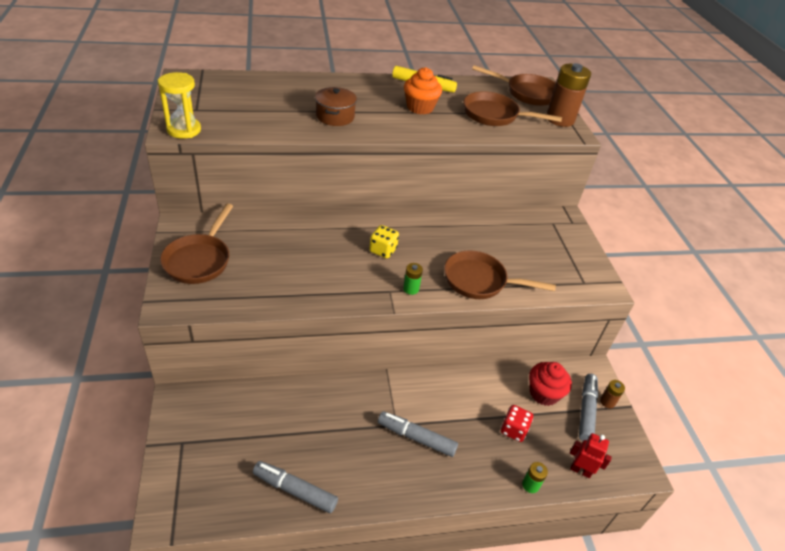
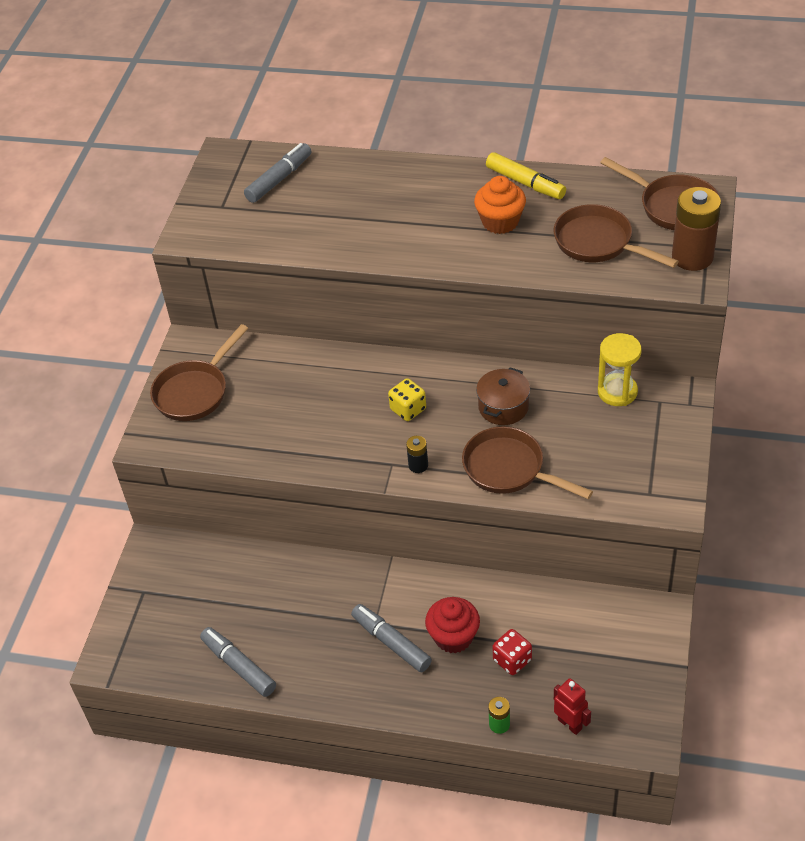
camera: 30 degrees right, 5 degrees up
(184, 130) = (198, 237): yellow hourglass -> yellow hourglass (617, 392)
(335, 116) = (381, 229): brown pot -> brown pot (503, 407)
(411, 289) = (418, 465): green battery -> black battery
(544, 393) = (575, 626): red cupcake -> red cupcake (453, 637)
(586, 411) = (619, 659): grey marker -> grey marker (279, 179)
(607, 402) = (655, 654): brown battery -> none

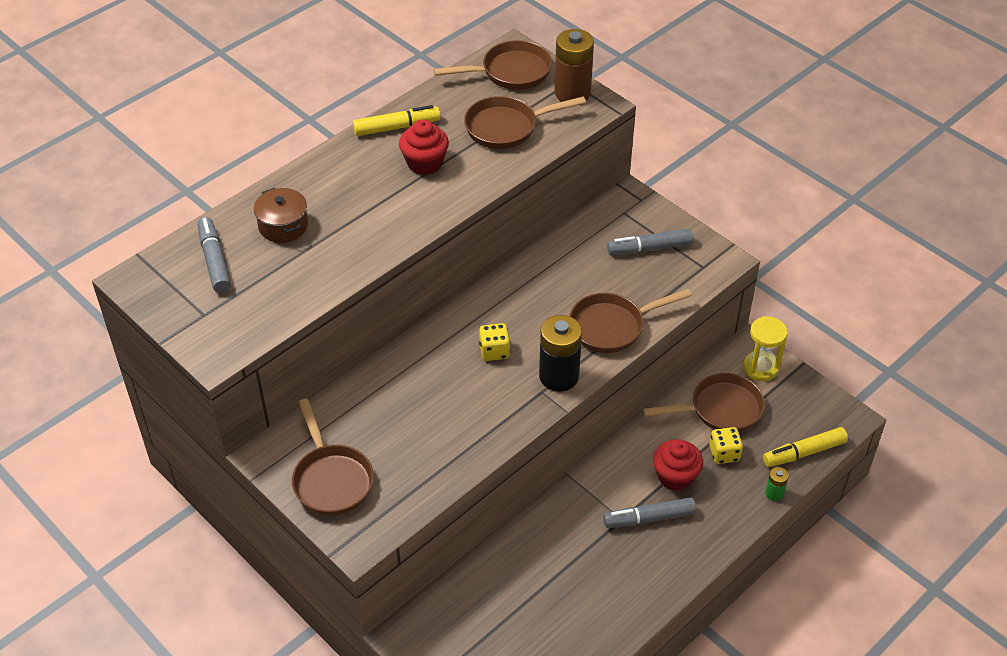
camera: 60 degrees left, 0 degrees up
(239, 666) = (589, 634): grey marker -> grey marker (649, 248)
(418, 465) = (559, 376): black battery -> black battery, size x2.11
(500, 222) = (425, 163): orange cupcake -> red cupcake
(503, 407) = (547, 296): brown pot -> brown pot (283, 226)
(512, 660) = (724, 453): red dice -> yellow dice
(562, 629) = (720, 409): none -> brown pan
(570, 724) = (804, 452): red robot -> yellow marker
(617, 392) = (593, 228): yellow hourglass -> yellow hourglass (761, 367)

